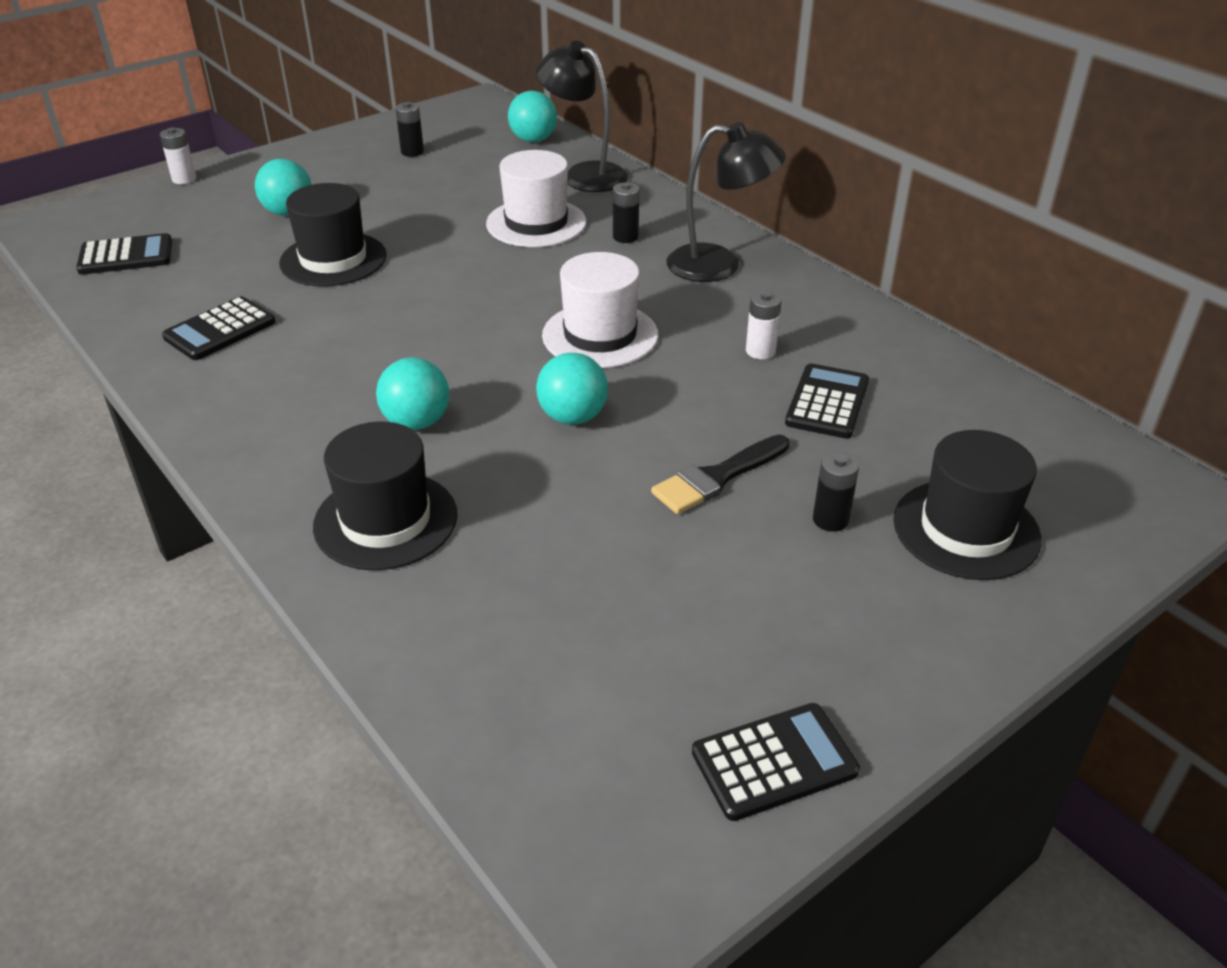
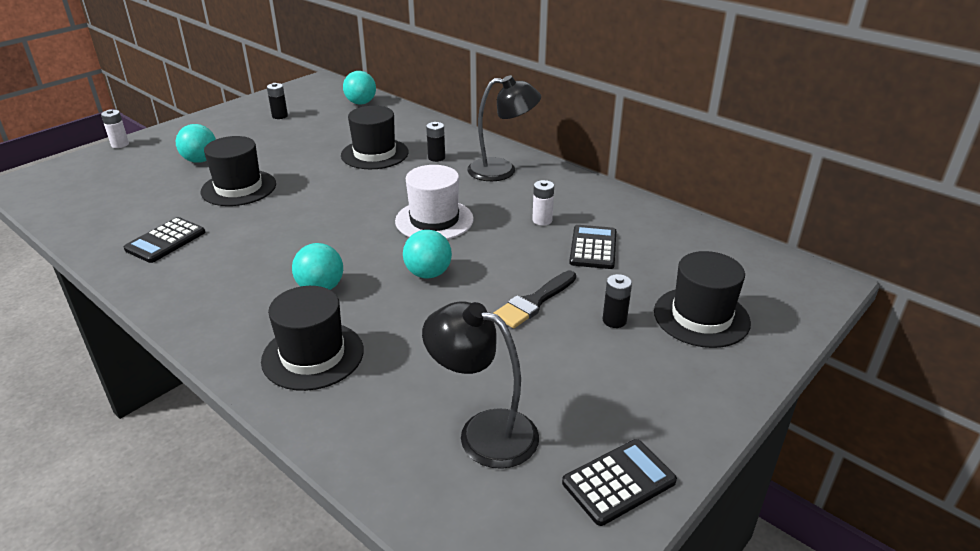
camera: 10 degrees left, 5 degrees down
(126, 256) = (86, 198): black calculator -> none
(536, 223) = (374, 154): white hat -> black hat
(584, 174) = (400, 121): black lamp -> black lamp (483, 432)

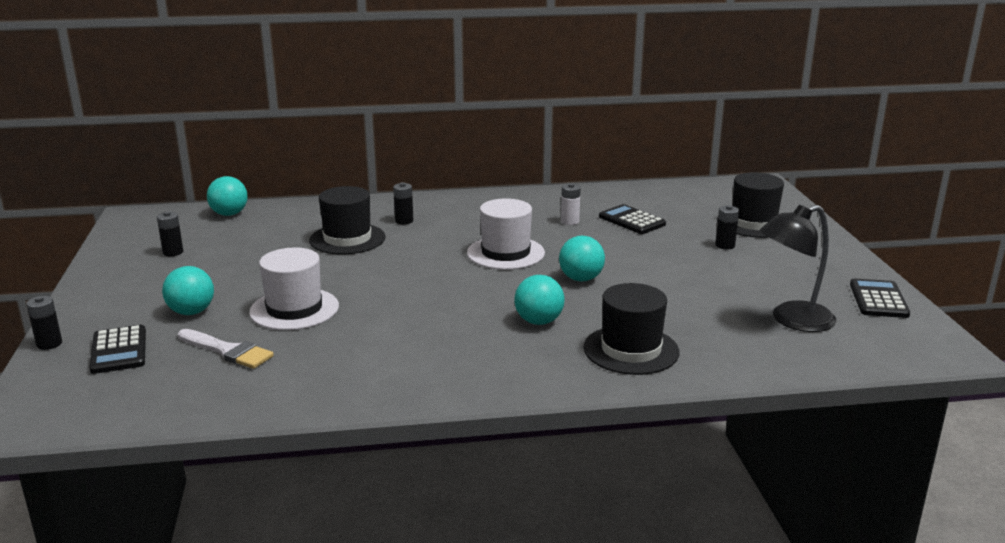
camera: 50 degrees left, 10 degrees down
(120, 144) = (49, 344): white battery -> black battery
(156, 195) = (227, 351): none -> white brush
(165, 241) = (337, 367): black calculator -> black calculator (119, 350)
(238, 188) = (294, 309): black hat -> white hat
(502, 170) = (471, 208): black lamp -> none
(534, 302) = (670, 259): black brush -> none

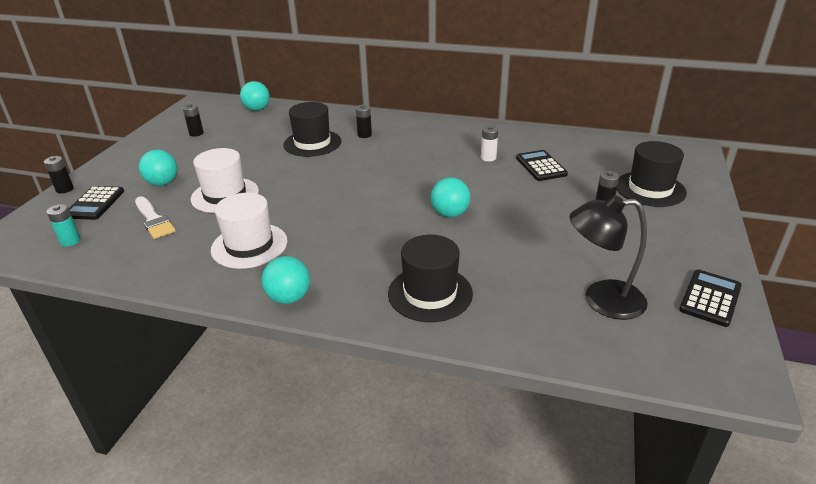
camera: 25 degrees right, 10 degrees up
(134, 395) = (70, 241): none -> turquoise battery
(505, 253) = (412, 177): white hat -> white hat (249, 245)
(539, 321) = (381, 247): turquoise ball -> turquoise ball (289, 298)

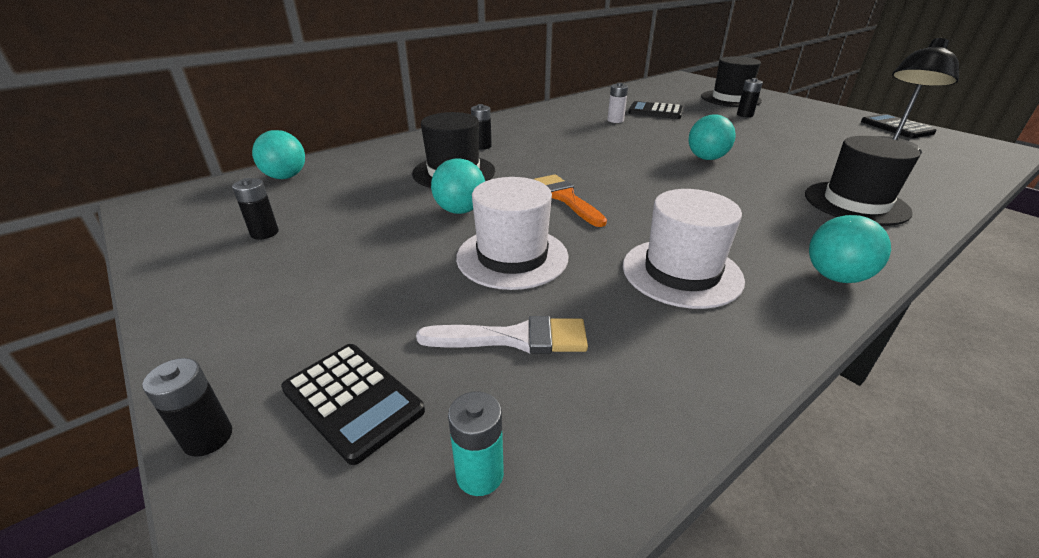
camera: 55 degrees left, 0 degrees up
(163, 183) = (389, 300): turquoise ball -> turquoise ball (460, 210)
(312, 186) = (566, 198): none -> orange brush

